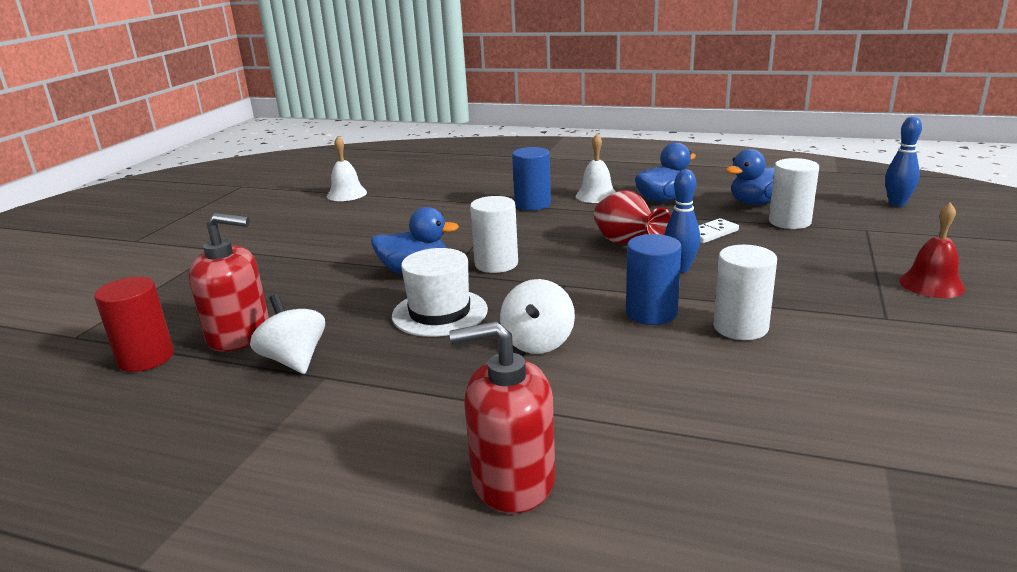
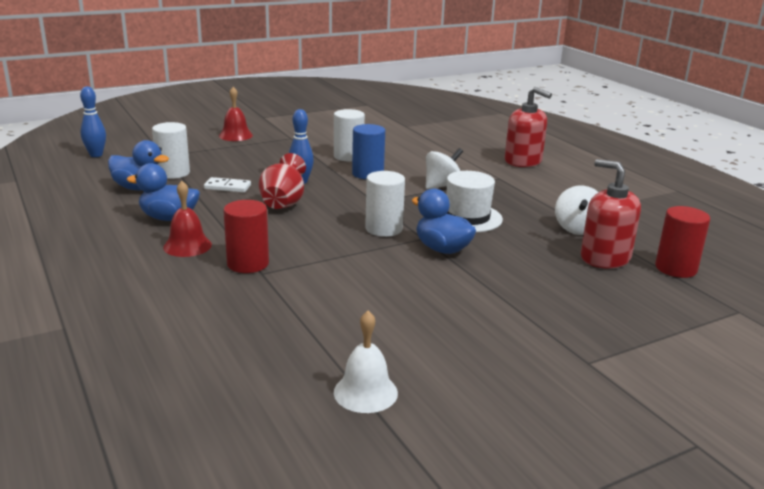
camera: 140 degrees left, 0 degrees up
(532, 204) = (248, 264): blue cylinder -> red cylinder
(596, 195) = (187, 246): white bell -> red bell

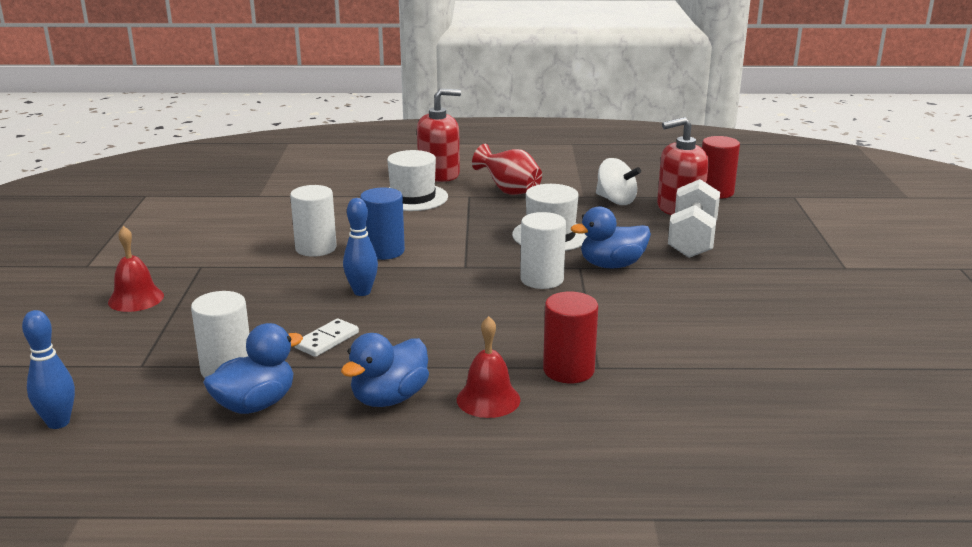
camera: 60 degrees left, 0 degrees up
(283, 204) = (420, 316): red vase -> red vase (509, 191)
(365, 392) = (859, 365): white bell -> none
(442, 186) = (461, 225): white spinning top -> none
(467, 163) = (412, 197): none -> white hat
(542, 274) = (692, 240): none -> white dumbbell

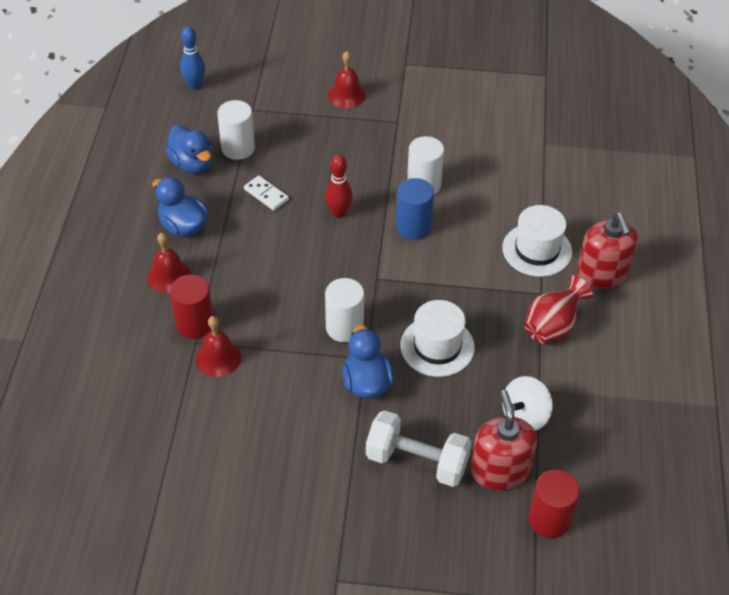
camera: 95 degrees right, 25 degrees up
(362, 292) = (338, 213): blue bowling pin -> red bowling pin
(616, 349) = (218, 358): none -> red bell

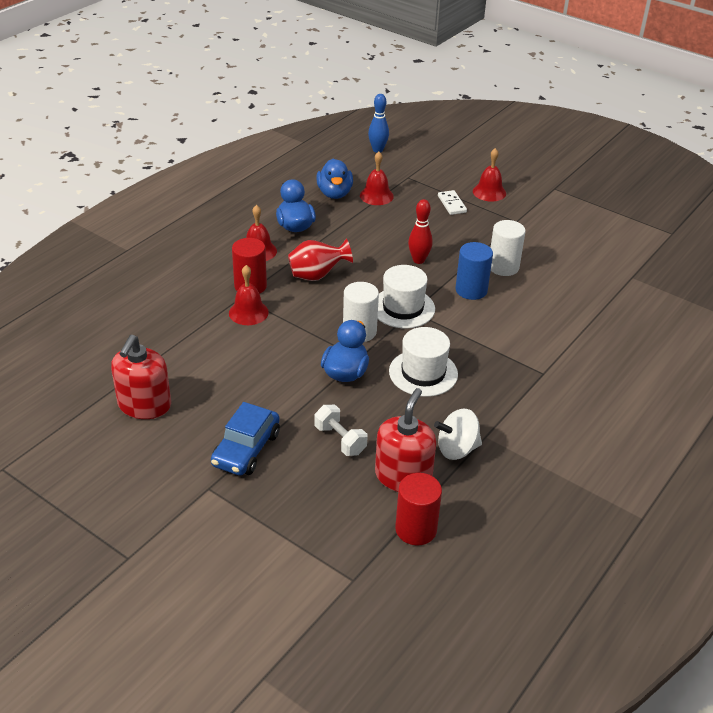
camera: 30 degrees right, 10 degrees down
(238, 148) = (376, 196): white cylinder -> red bell
(266, 194) = (372, 230): white domino -> white domino (451, 204)
(339, 518) = (246, 449): none -> blue car
(417, 461) = (340, 440): white dumbbell -> white dumbbell, size x0.63
(537, 250) = (564, 343): white hat -> white hat (403, 308)
(552, 327) = (533, 399): red vase -> red vase (317, 276)
(602, 273) = (611, 381): red soap dispenser -> red soap dispenser (144, 405)

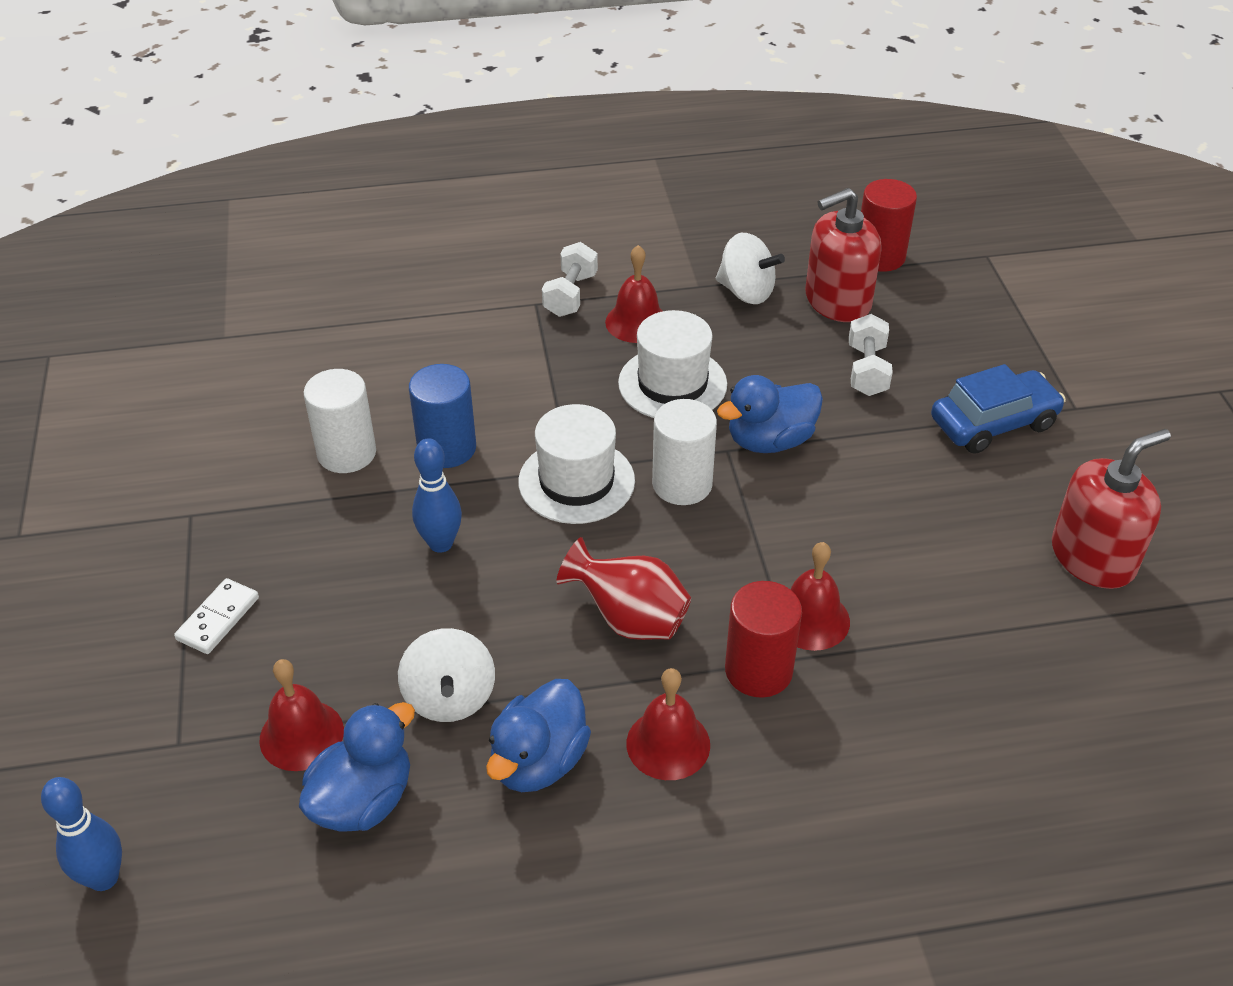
camera: 135 degrees left, 5 degrees up
(346, 225) = (450, 697): none -> white spinning top
(418, 260) = (441, 543): red bowling pin -> blue bowling pin
(489, 192) = (120, 601): red bell -> red bell (637, 322)
(535, 388) = (570, 295): none -> white dumbbell

